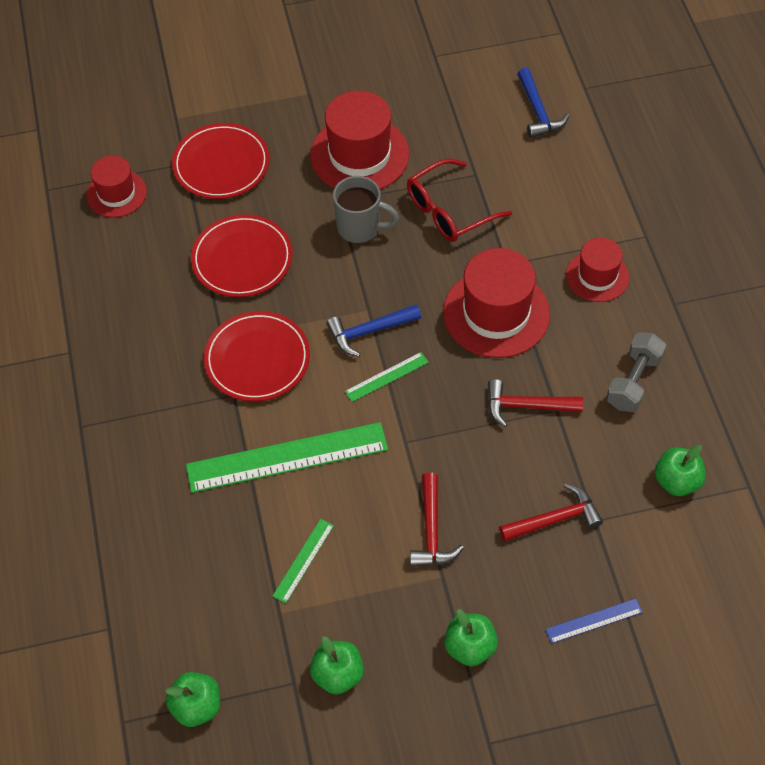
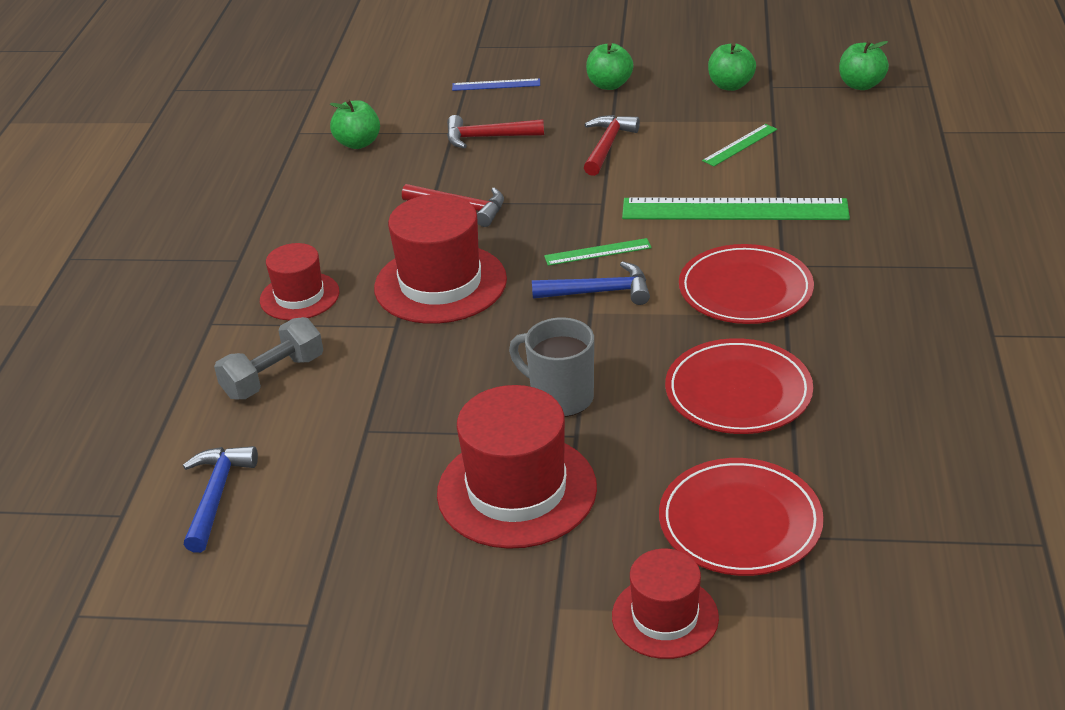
camera: 160 degrees left, 20 degrees down
(116, 193) = (921, 513): red hat -> red hat (665, 617)
(450, 210) = (428, 394): red glasses -> none
(634, 381) = (337, 209): grey dumbbell -> grey dumbbell (273, 376)

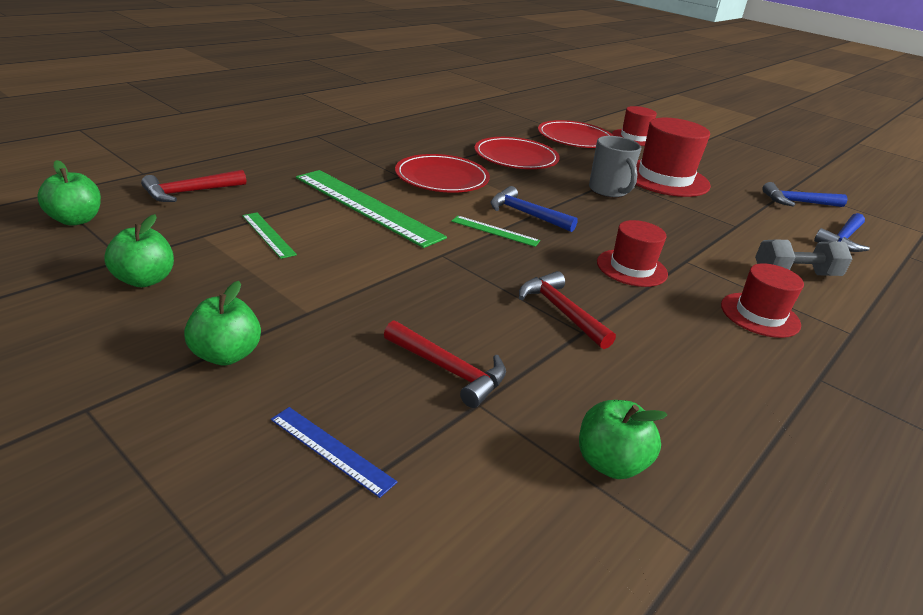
camera: 150 degrees left, 5 degrees down
(292, 567) = (798, 202): none -> blue hammer
(440, 284) = (631, 268): red hat -> red hat, size x0.60
(607, 146) = (358, 292): red hammer -> red hammer (190, 192)
(740, 145) = (268, 234): green ruler -> green ruler turned 60 degrees clockwise

